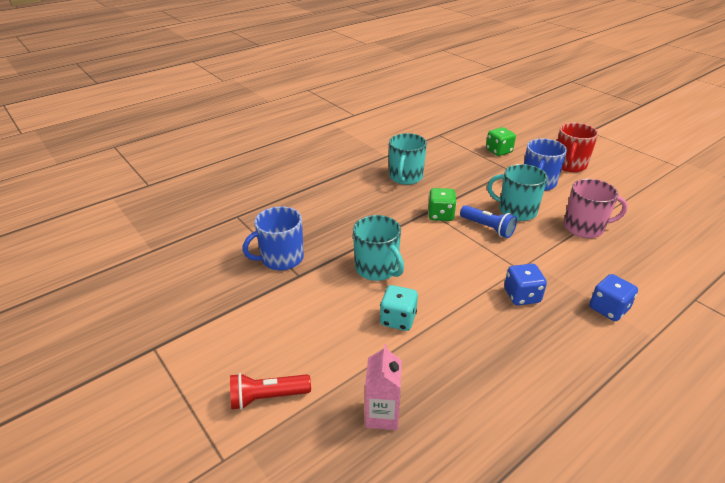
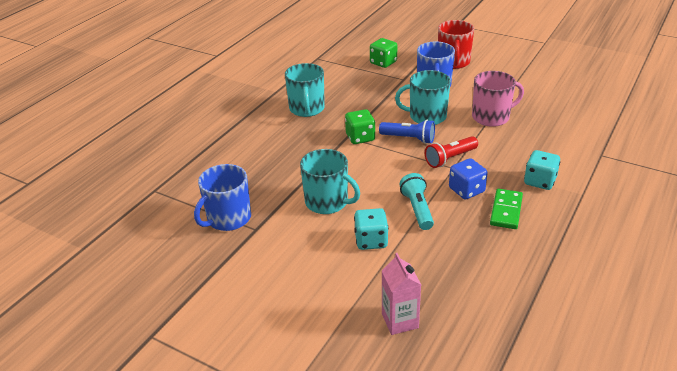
camera: 20 degrees left, 0 degrees up
(267, 397) = (291, 340): red flashlight -> red flashlight (450, 159)
(460, 301) = (417, 209): none -> turquoise flashlight
(555, 330) = (506, 211): none -> green domino
(608, 309) = (540, 181): blue dice -> turquoise dice

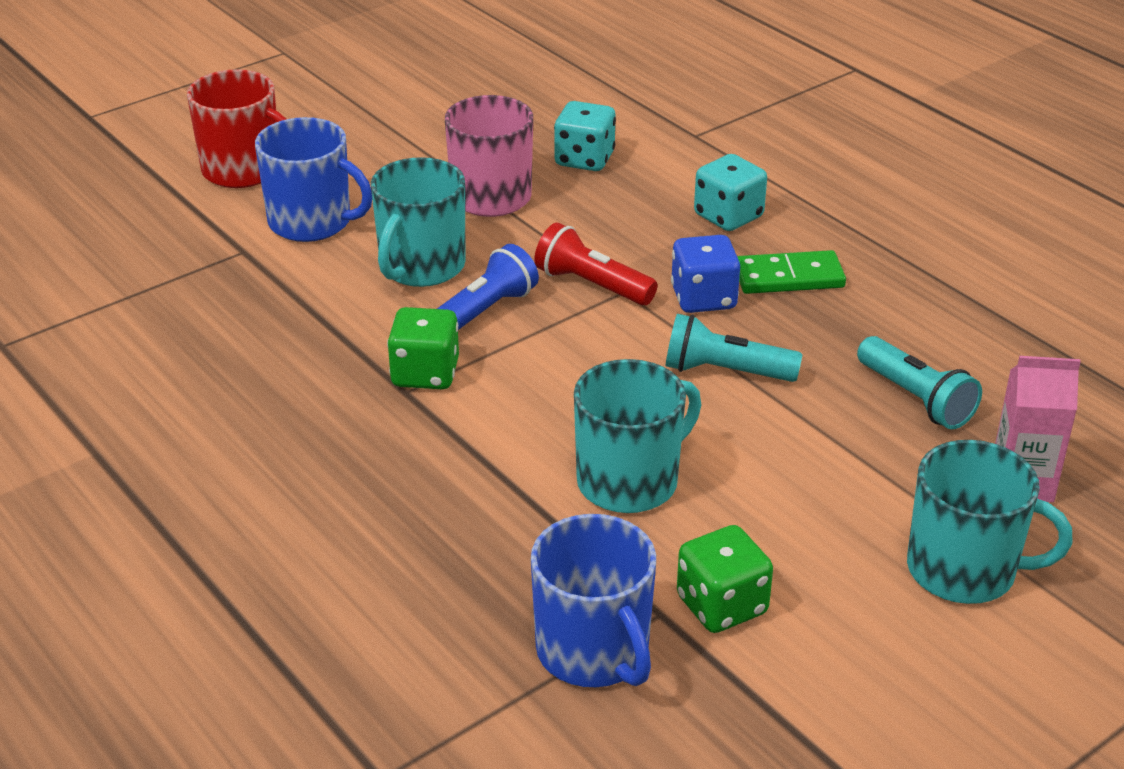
camera: 70 degrees left, 0 degrees up
(307, 109) = (232, 421): turquoise mug -> turquoise mug (964, 570)
(371, 240) = (788, 455): turquoise dice -> turquoise dice (584, 159)
(383, 63) = (141, 256): green dice -> green dice (721, 605)
(440, 272) = (916, 399): none -> turquoise flashlight
(450, 159) = (592, 285): red flashlight -> red flashlight turned 135 degrees clockwise
(506, 211) = (788, 277): green domino -> green domino turned 45 degrees counterclockwise

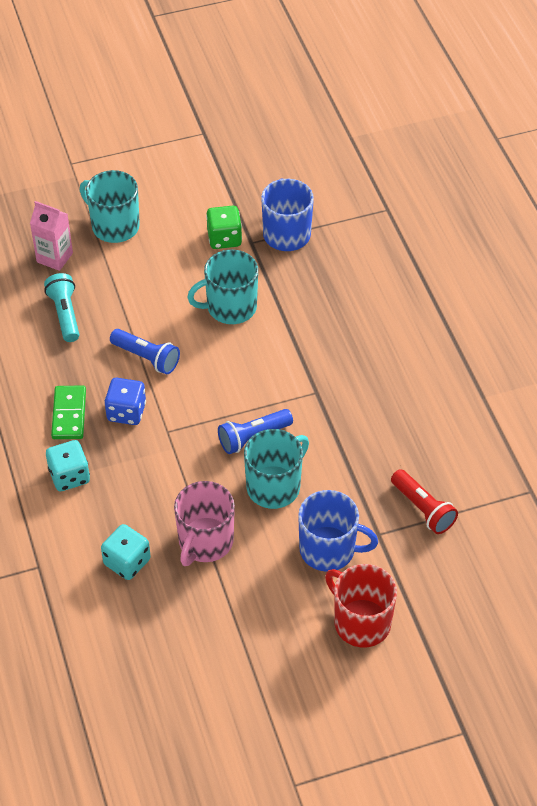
camera: 160 degrees left, 15 degrees up
(312, 222) = (328, 549): blue mug -> blue mug turned 150 degrees clockwise
(425, 374) = (302, 401): green dice -> none
(592, 285) = (182, 441): red flashlight -> red flashlight (423, 509)
(725, 371) = (147, 358): turquoise flashlight -> blue flashlight
(788, 277) = (69, 414): green domino -> green domino turned 75 degrees clockwise

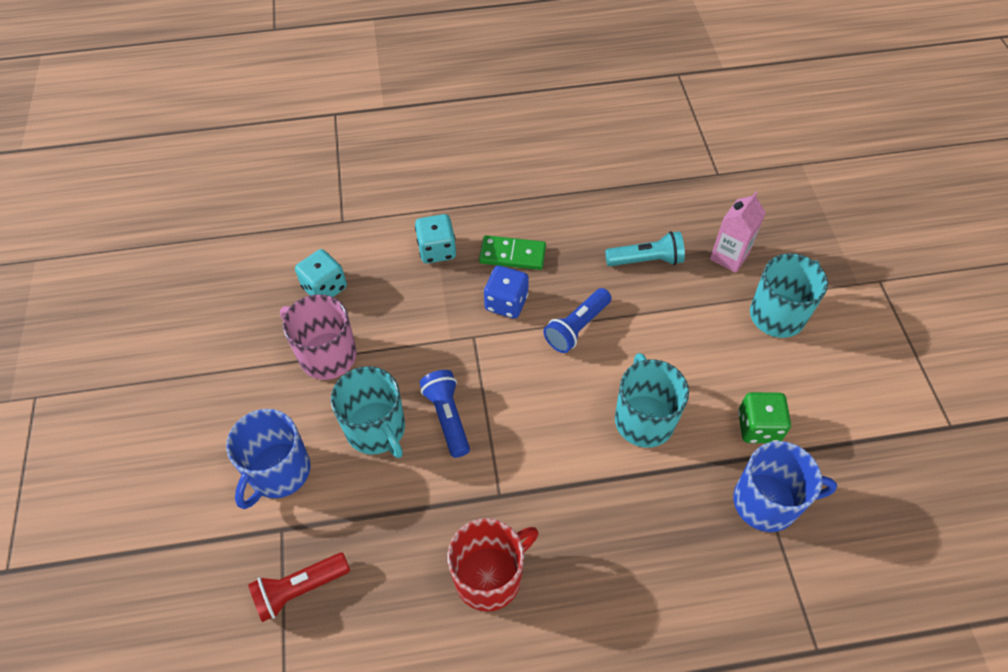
camera: 100 degrees right, 5 degrees up
(361, 622) = (178, 489): red mug -> red mug (489, 576)

